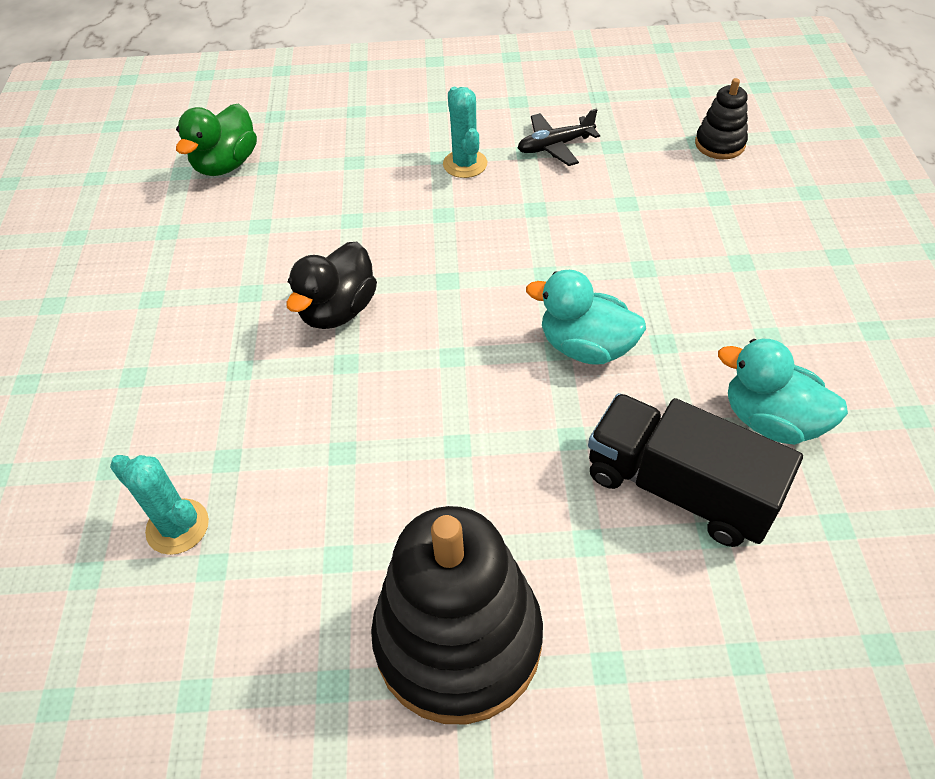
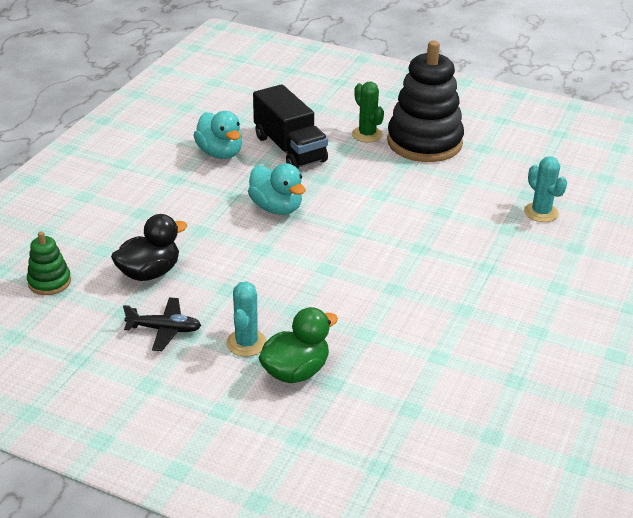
camera: 155 degrees left, 15 degrees down
(226, 164) = (447, 427): green duck -> green duck (296, 371)
(338, 310) = (409, 277): black duck -> black duck (149, 273)
(580, 607) = (367, 134): none -> green cactus
(719, 144) = (49, 282): black stacking toy -> green stacking toy

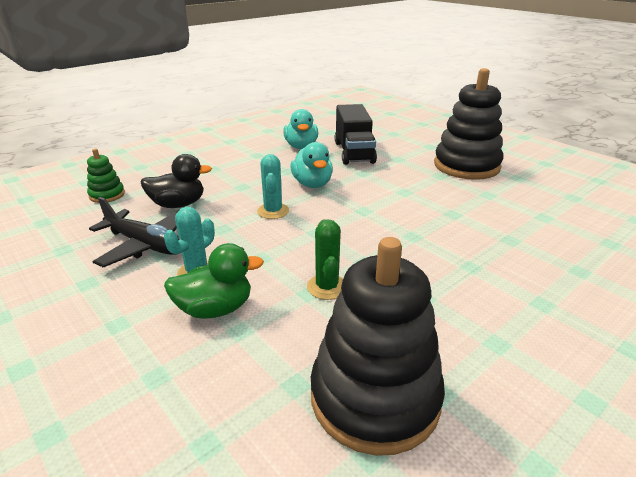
camera: 25 degrees right, 5 degrees down
(164, 329) = (146, 245): black plane -> black plane, size x1.58
(367, 134) = (421, 154): green cactus -> green cactus (327, 287)
(473, 399) = (375, 397): none -> black stacking toy
(541, 212) = (553, 233): turquoise cactus -> turquoise cactus (273, 211)

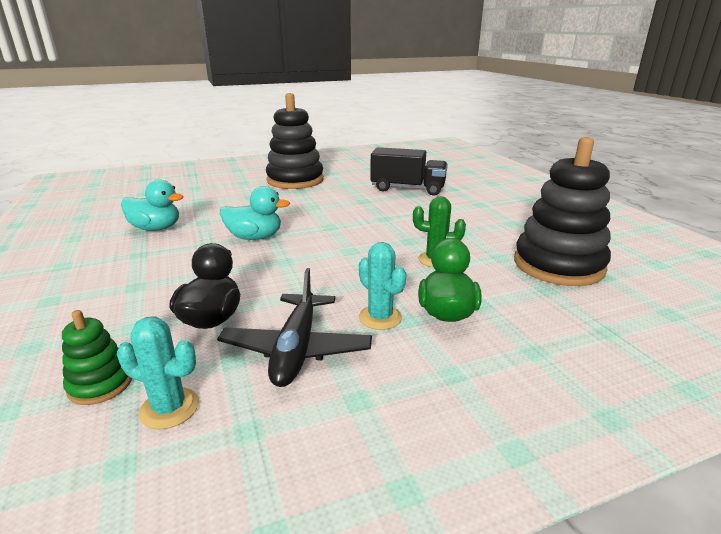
camera: 70 degrees left, 5 degrees down
(146, 245) = (296, 349): black plane -> black plane turned 135 degrees clockwise
(273, 211) = (291, 264): turquoise cactus -> turquoise cactus (169, 408)
(354, 152) = (210, 209): black truck -> black truck (407, 189)

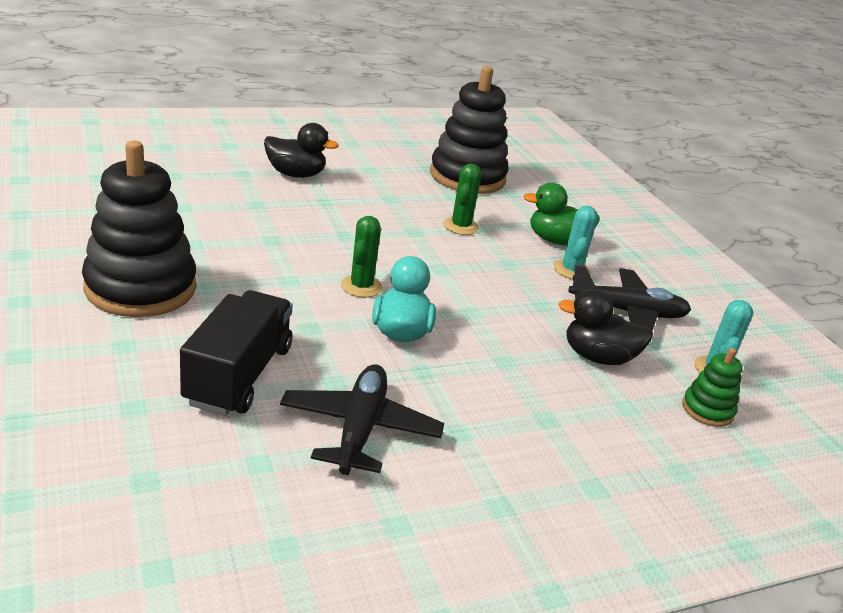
camera: 95 degrees left, 5 degrees up
(156, 228) = (360, 429): turquoise duck -> black plane
(312, 225) = (361, 286): none -> green cactus
(380, 317) = (571, 270): turquoise cactus -> turquoise cactus turned 45 degrees counterclockwise
(407, 189) = (231, 201): black truck -> black truck (239, 375)
(469, 201) = (296, 174): none -> black duck

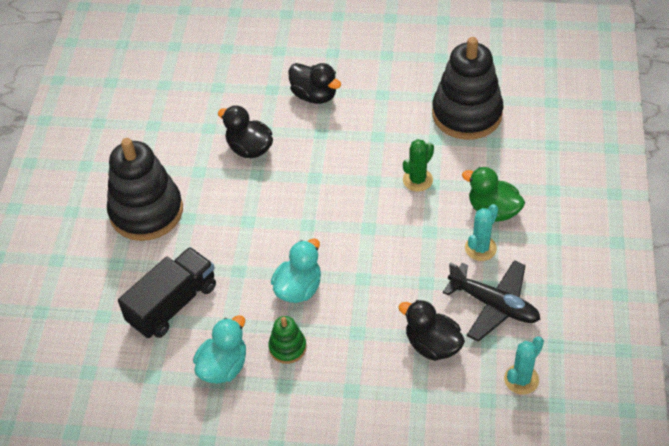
camera: 35 degrees right, 20 degrees up
(247, 219) = (249, 148): none -> black duck
(360, 429) = (223, 366): black plane -> turquoise duck
(361, 286) = (296, 237): green cactus -> none
(707, 410) = (481, 414): green stacking toy -> green stacking toy (287, 347)

